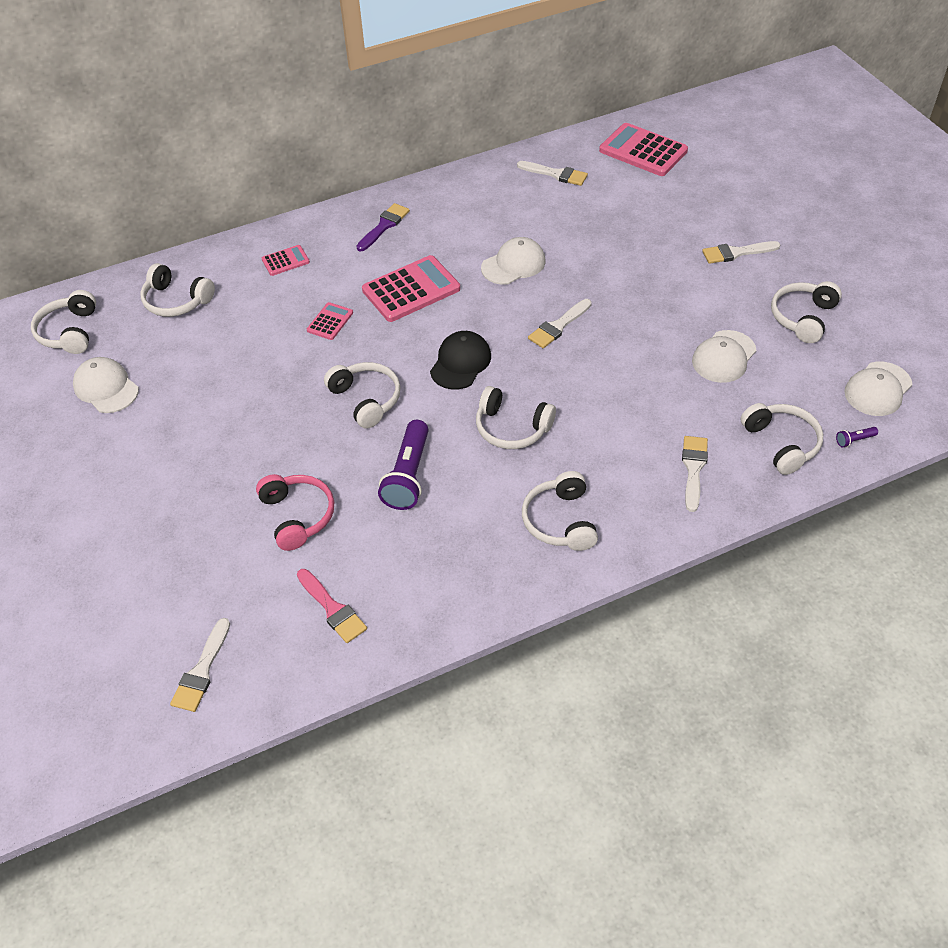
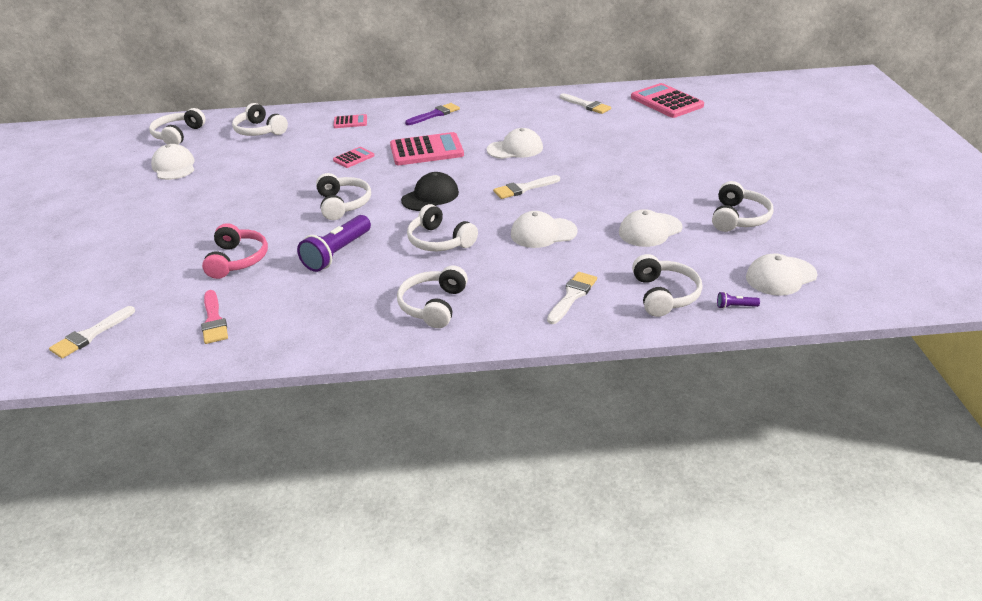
camera: 20 degrees right, 15 degrees down
(616, 388) = (543, 233): none -> white cap
(736, 253) = (705, 170): white brush -> none
(802, 317) = (738, 218): white headphones -> white headphones turned 150 degrees clockwise

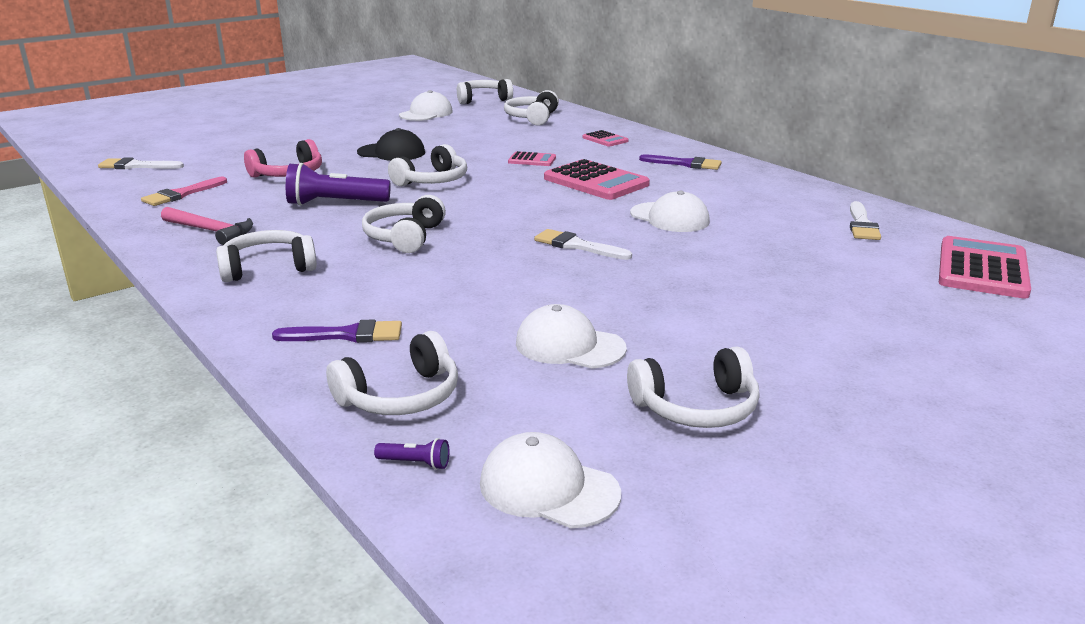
camera: 55 degrees right, 10 degrees down
(326, 319) = (211, 231): none -> pink hammer
(430, 196) = (496, 209): black cap -> black cap (391, 152)
(543, 233) = (482, 282): white cap -> none
(572, 296) = (347, 335): white brush -> purple brush
(735, 306) = (415, 463): purple flashlight -> purple flashlight turned 135 degrees clockwise

